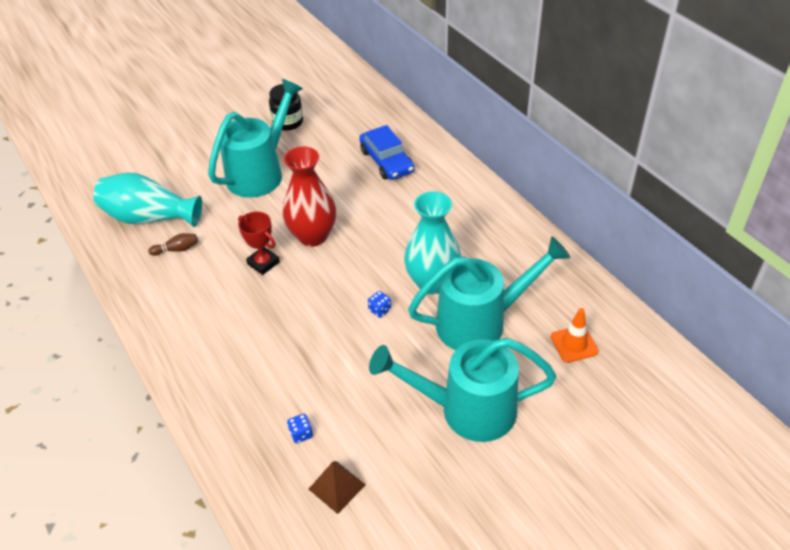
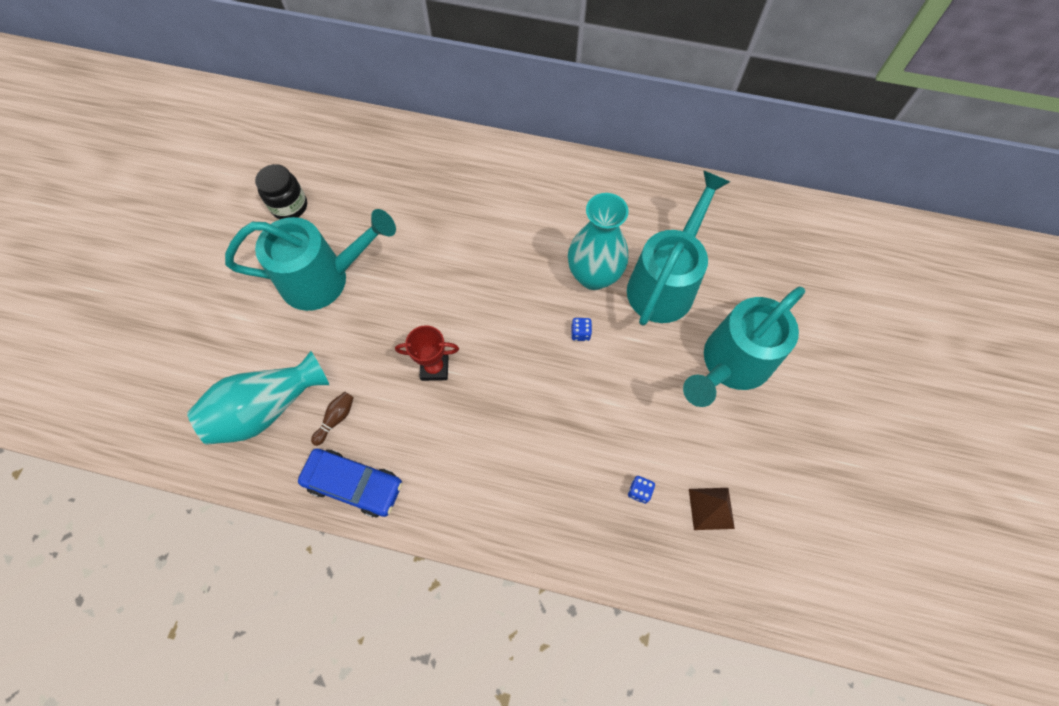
camera: 45 degrees left, 20 degrees up
(261, 172) = (325, 279): turquoise watering can -> turquoise watering can turned 90 degrees clockwise
(313, 236) = (449, 307): red vase -> none
(386, 161) = (431, 185): blue car -> blue car (354, 484)
(574, 344) = (744, 249): orange traffic cone -> none

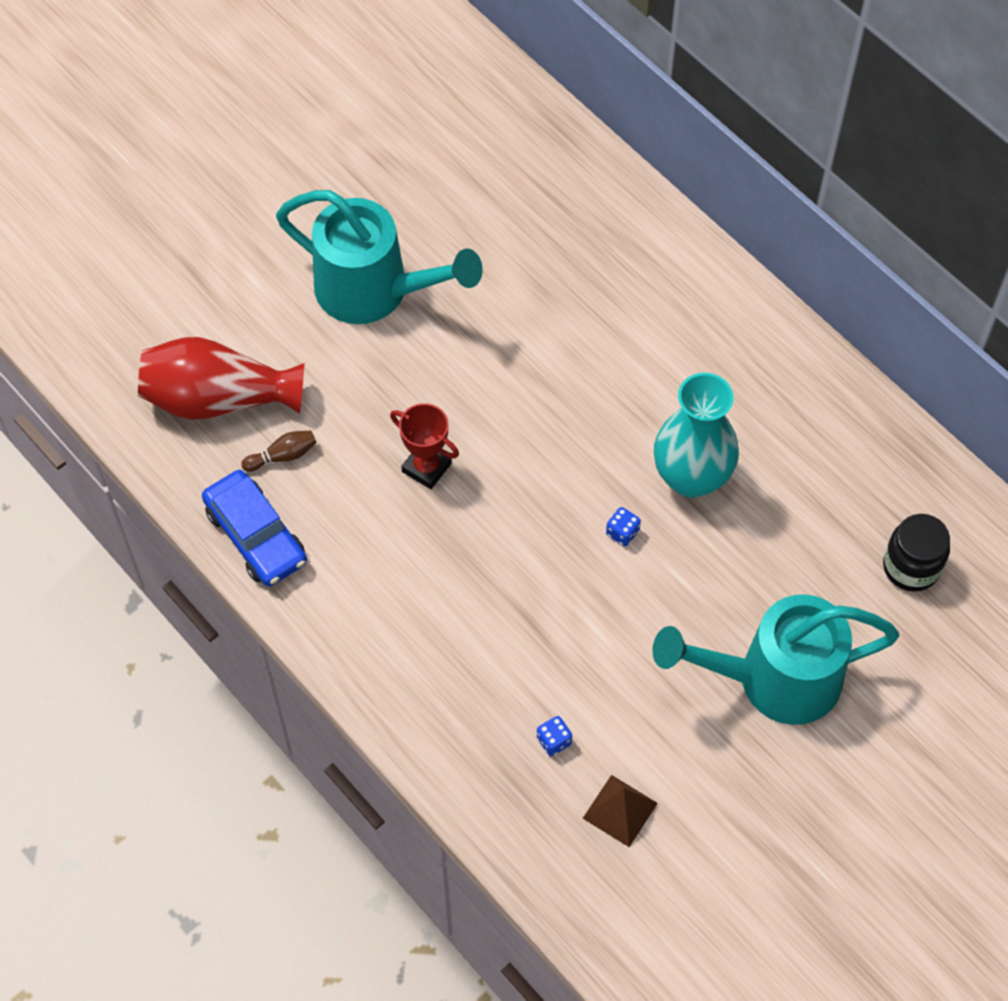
camera: 35 degrees right, 5 degrees down
(266, 408) = (218, 399): turquoise vase -> red vase
(289, 206) = (392, 179): black jar -> black jar (911, 567)
(665, 283) = (773, 538): turquoise watering can -> none

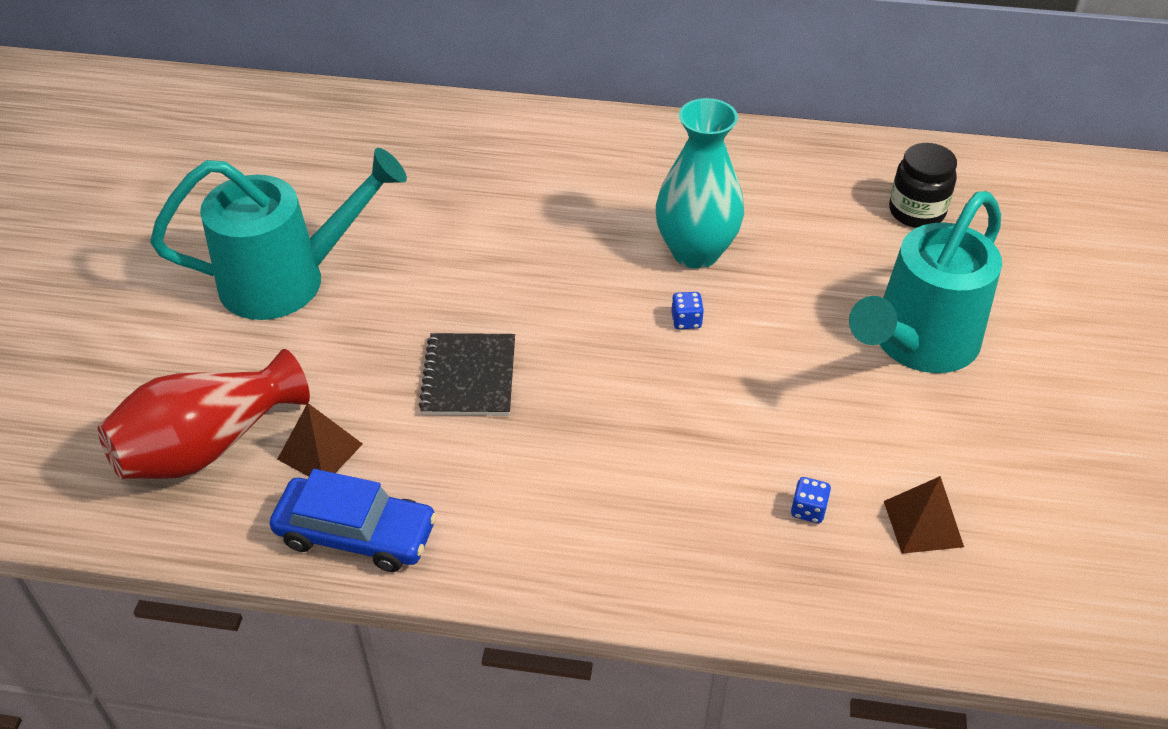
camera: 40 degrees left, 15 degrees down
(282, 456) = (320, 451): brown bowling pin -> brown pyramid
(426, 467) = (469, 377): red trophy -> black notebook

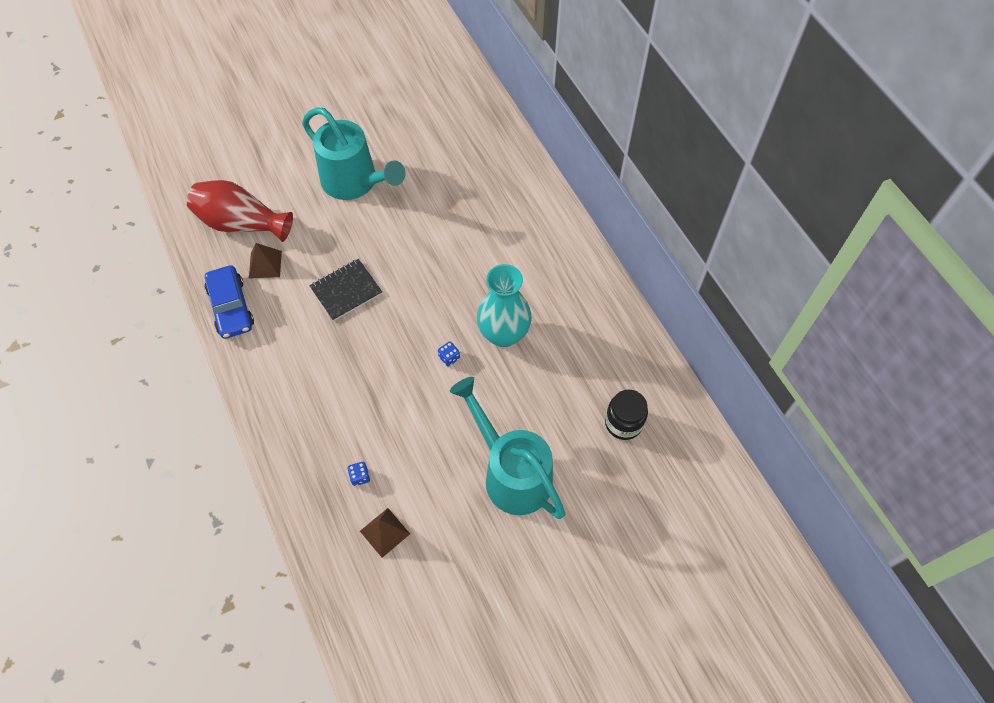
camera: 55 degrees right, 15 degrees up
(916, 344) = (511, 473): turquoise watering can -> turquoise watering can turned 45 degrees clockwise

